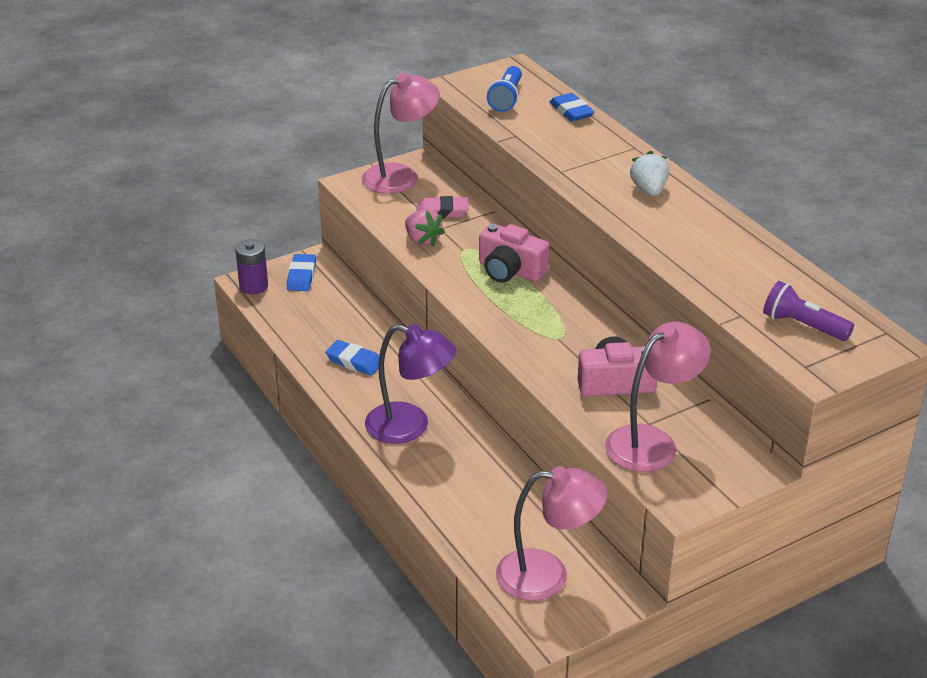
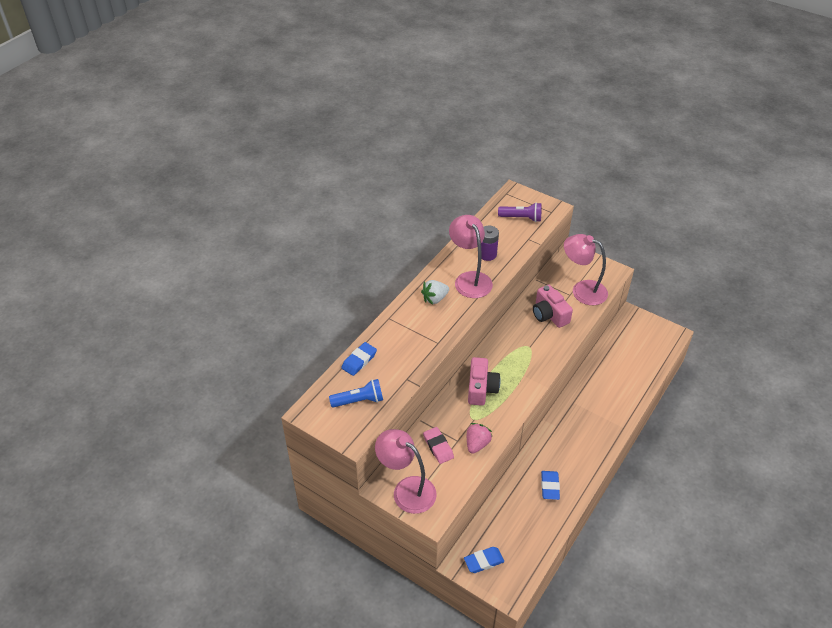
camera: 115 degrees left, 10 degrees up
(253, 286) = (512, 586): purple battery -> purple battery (487, 254)
(410, 427) = (585, 434): purple lamp -> none
(547, 575) = (641, 343): pink lamp -> pink lamp (469, 279)
(803, 326) = (521, 218): purple flashlight -> purple flashlight turned 90 degrees counterclockwise

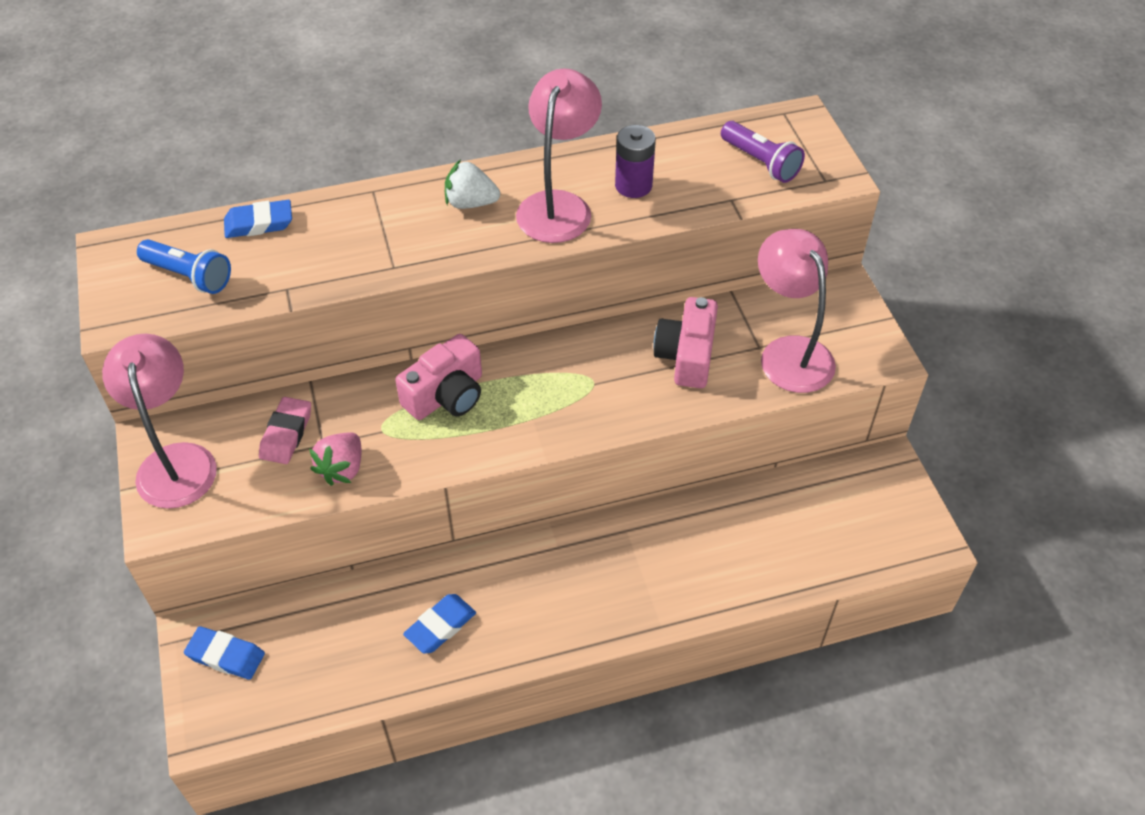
camera: 40 degrees right, 5 degrees up
(477, 444) = (342, 469): pink strawberry -> pink strawberry turned 135 degrees clockwise

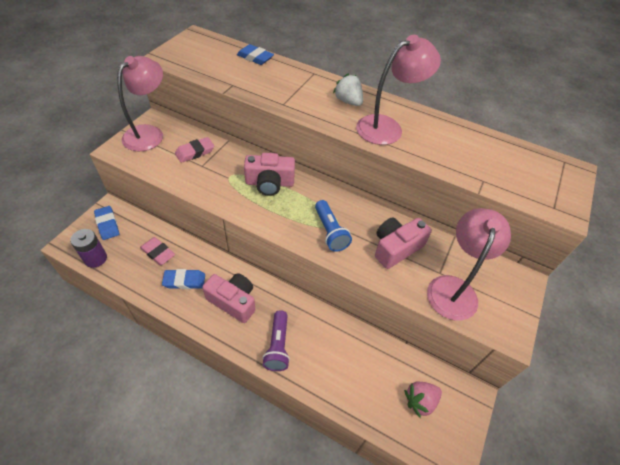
camera: 40 degrees right, 0 degrees up
(189, 276) = (206, 59): blue flashlight -> blue flashlight (330, 232)
(342, 469) = (196, 180): pink strawberry -> pink strawberry (420, 401)
(356, 626) = (158, 253): none -> pink eraser
(534, 594) = (233, 301): none -> pink camera
(633, 185) = (436, 142): purple battery -> purple battery (95, 258)
(760, 162) = (522, 175): purple flashlight -> purple flashlight (278, 346)

